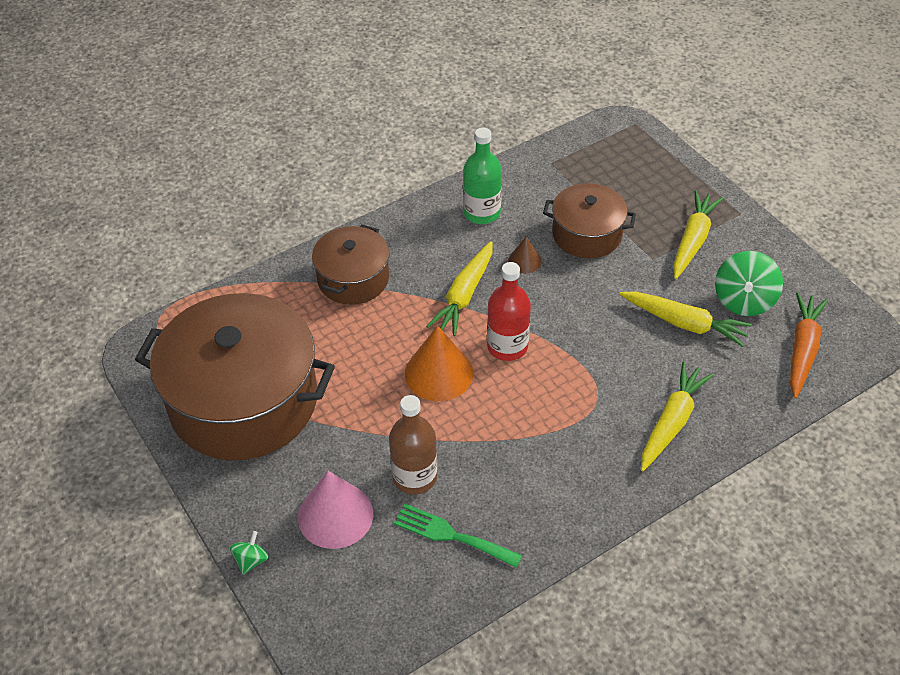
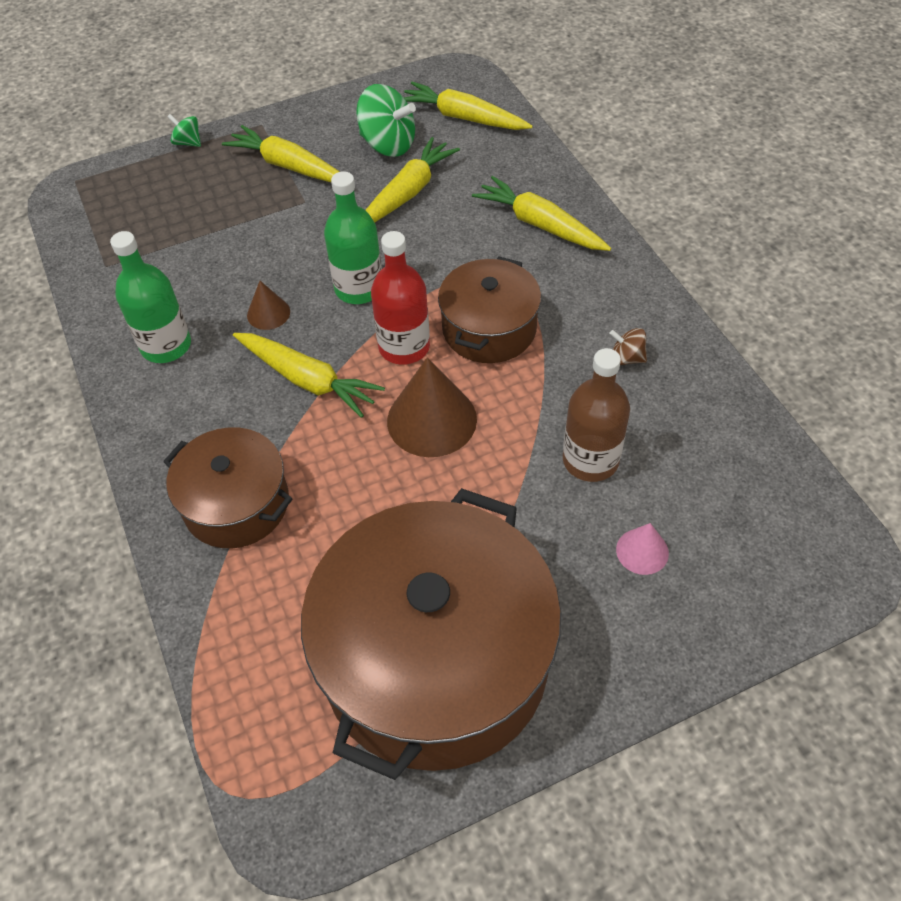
camera: 80 degrees left, 5 degrees up
(251, 560) = (710, 657): green spinning top -> green spinning top (188, 142)
(335, 515) = (642, 551): pink cone -> pink cone, size x0.52
(439, 373) = (431, 420): orange cone -> brown cone
(451, 535) = (676, 431): green fork -> none
(524, 496) = (626, 358): none -> brown spinning top
(563, 309) = (359, 288): none -> green bottle
(587, 234) = (245, 250): brown pot -> brown pot (489, 328)
(802, 350) = (463, 118): orange carrot -> yellow carrot

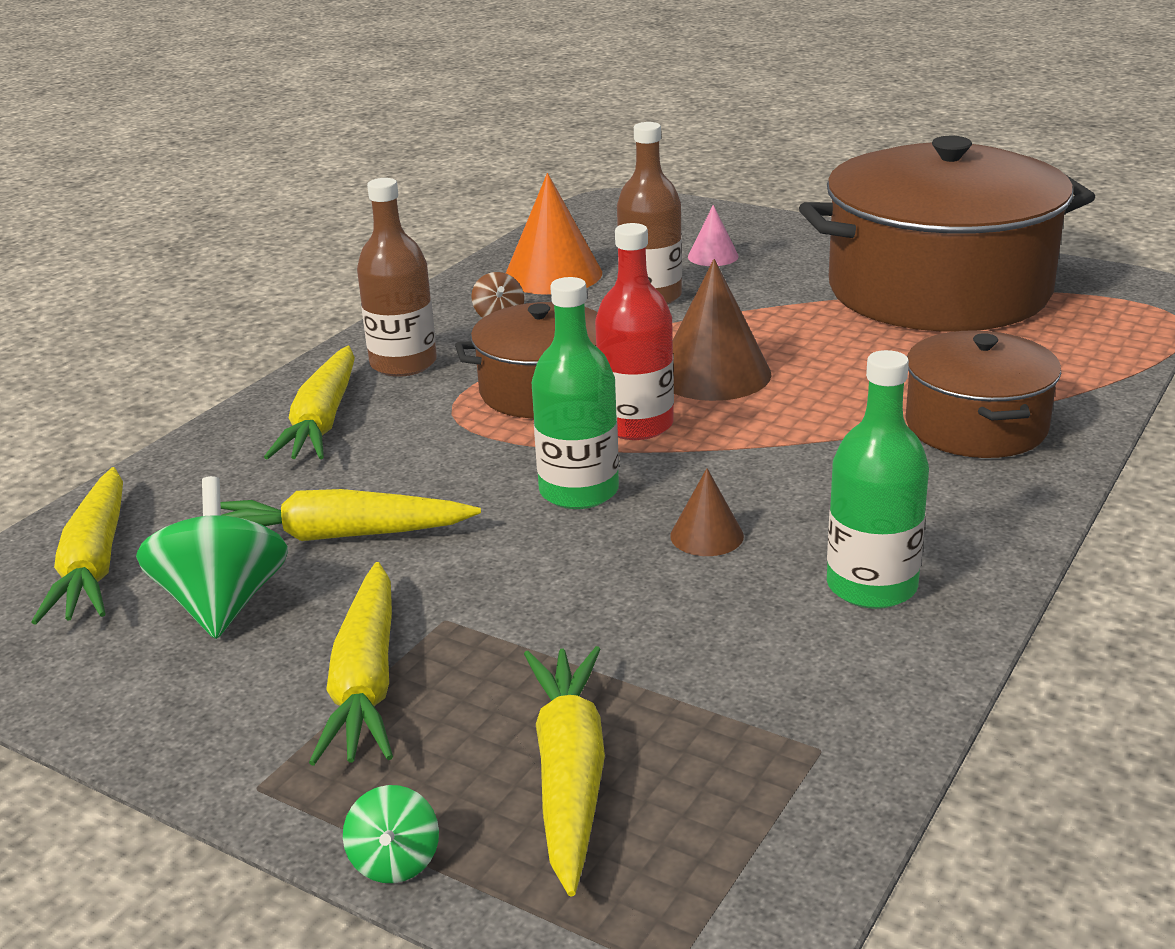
camera: 125 degrees left, 25 degrees down
(307, 380) = (768, 460): yellow carrot -> yellow carrot (569, 776)
(589, 283) = (403, 363): none -> brown bottle
(686, 425) = (553, 274): none -> orange cone

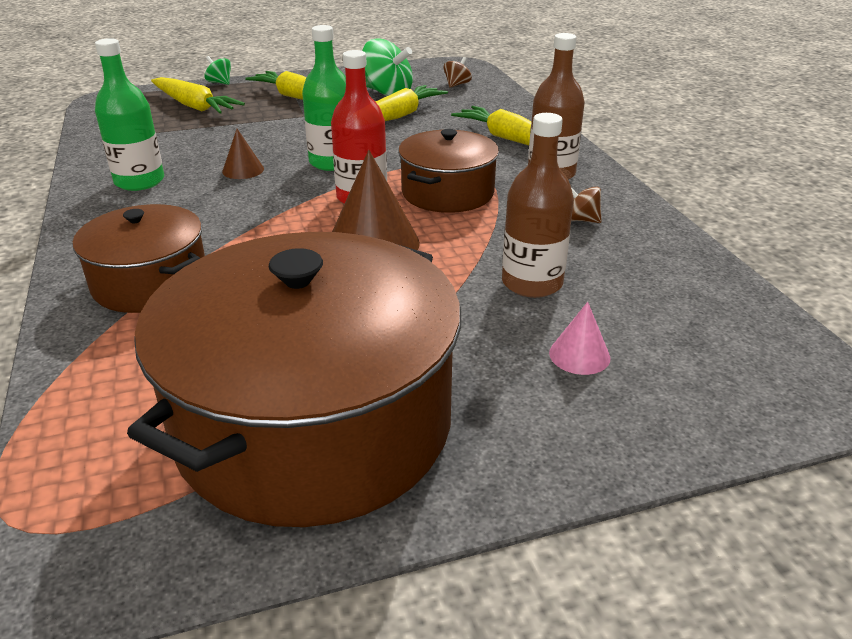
camera: 130 degrees right, 5 degrees up
(95, 563) = (457, 84): yellow carrot -> brown spinning top
(553, 274) = (639, 267): orange cone -> none

